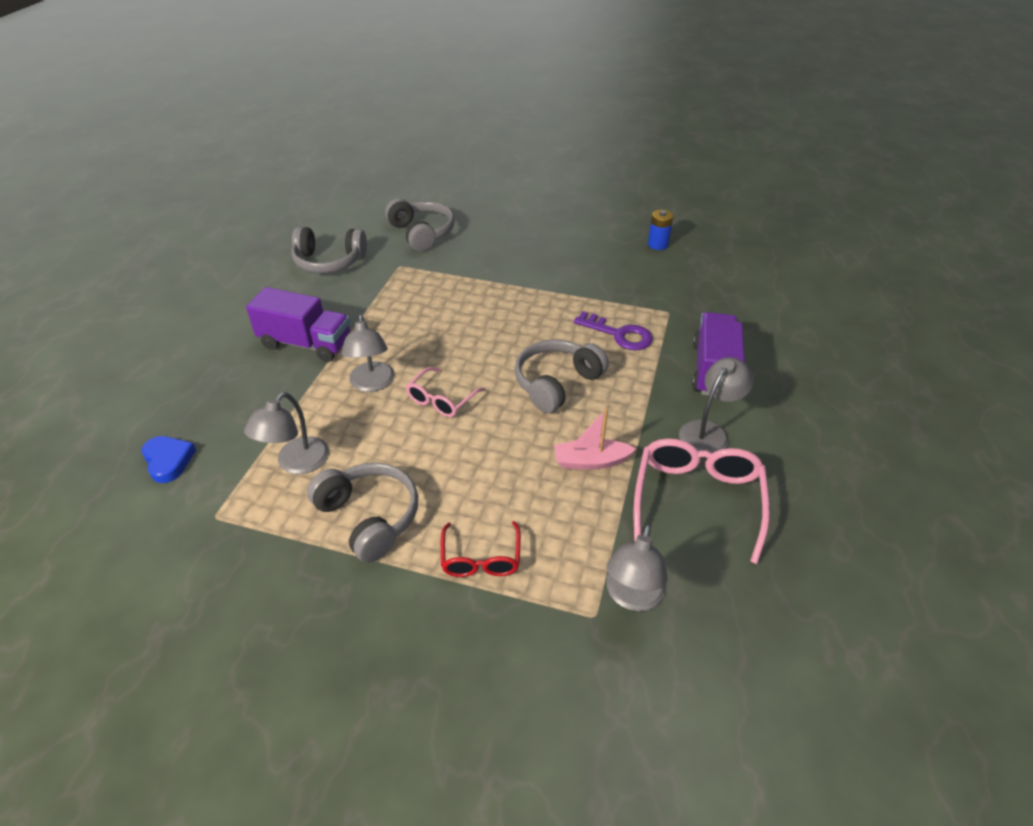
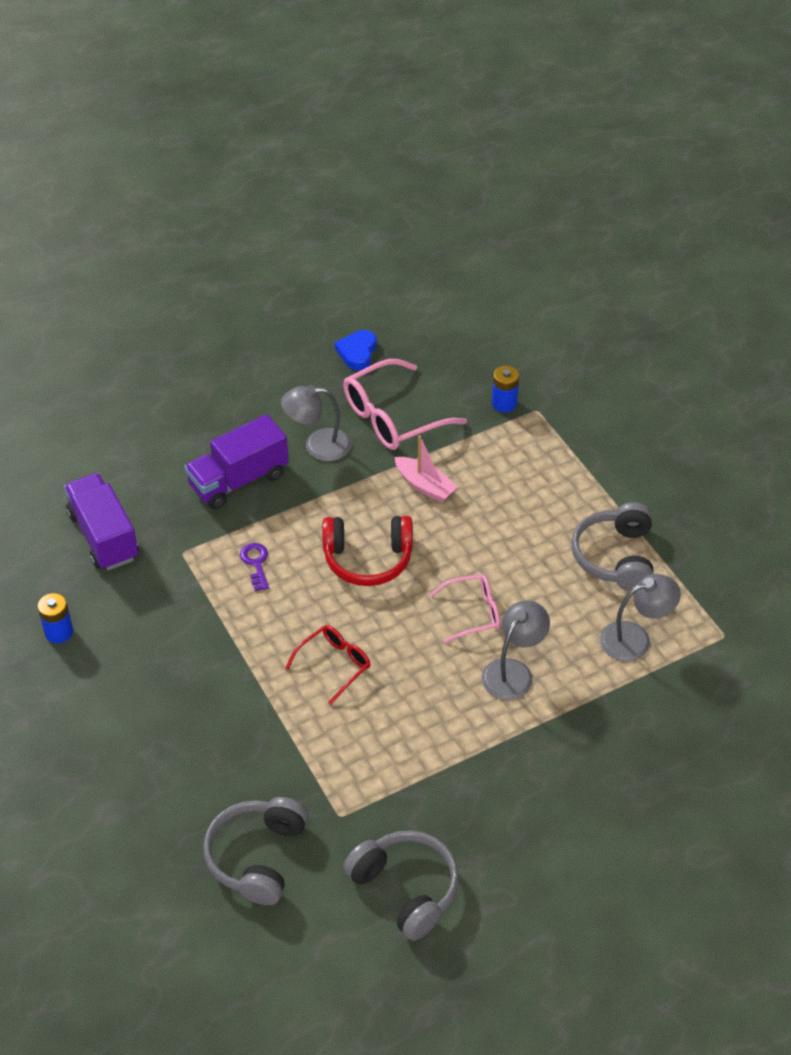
camera: 135 degrees left, 5 degrees up
(168, 461) = (735, 715): blue heart -> blue heart (357, 352)
(306, 344) = (532, 768): purple truck -> purple truck (104, 536)
(481, 558) = (568, 481): red glasses -> red glasses (334, 665)
(556, 383) = (368, 559): grey headphones -> red headphones
(619, 334) = (256, 563): purple key -> purple key, size x0.65
(632, 597) = (504, 403): grey lamp -> blue battery

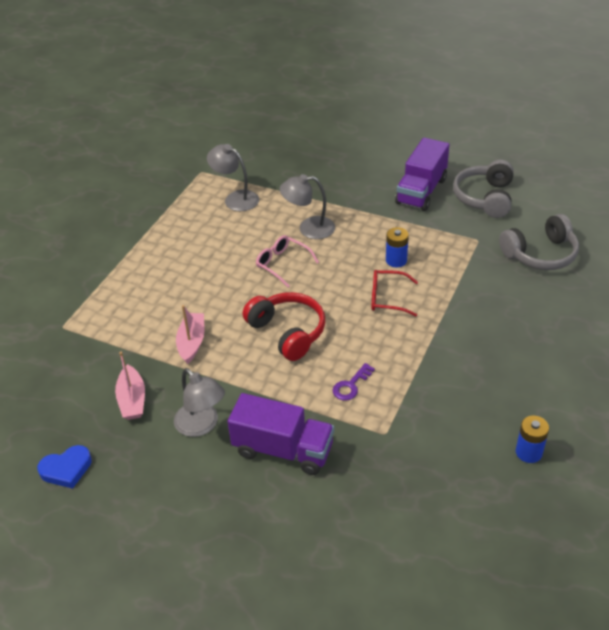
camera: 125 degrees left, 5 degrees down
(104, 536) = (422, 495): purple truck -> purple truck (421, 191)
(393, 417) = (132, 400): pink glasses -> pink boat
(504, 403) = (67, 347): blue battery -> blue battery (396, 260)
(615, 557) = (178, 231): grey headphones -> none

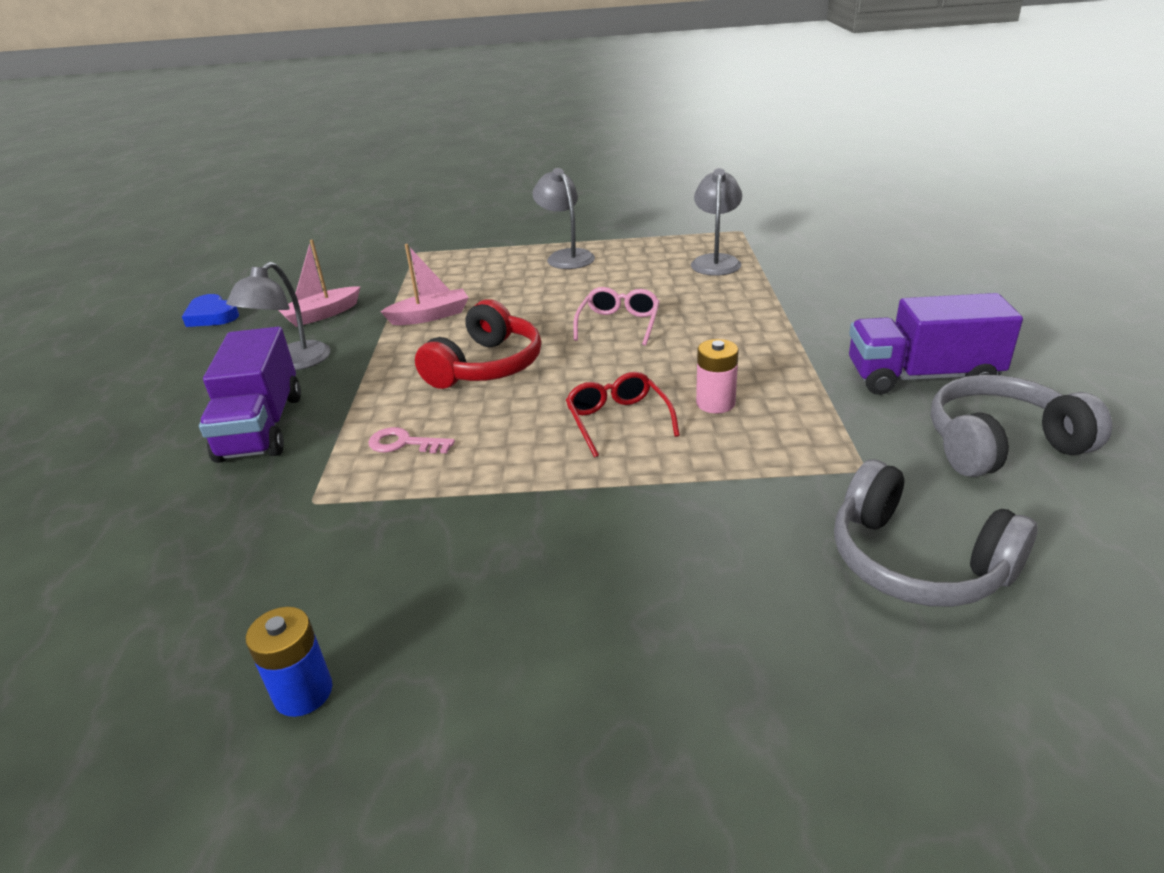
camera: 65 degrees right, 10 degrees down
(309, 228) = (712, 319): grey lamp -> grey lamp (566, 256)
(351, 385) = (404, 443): purple key -> pink key
(396, 260) = (715, 403): blue battery -> pink battery

